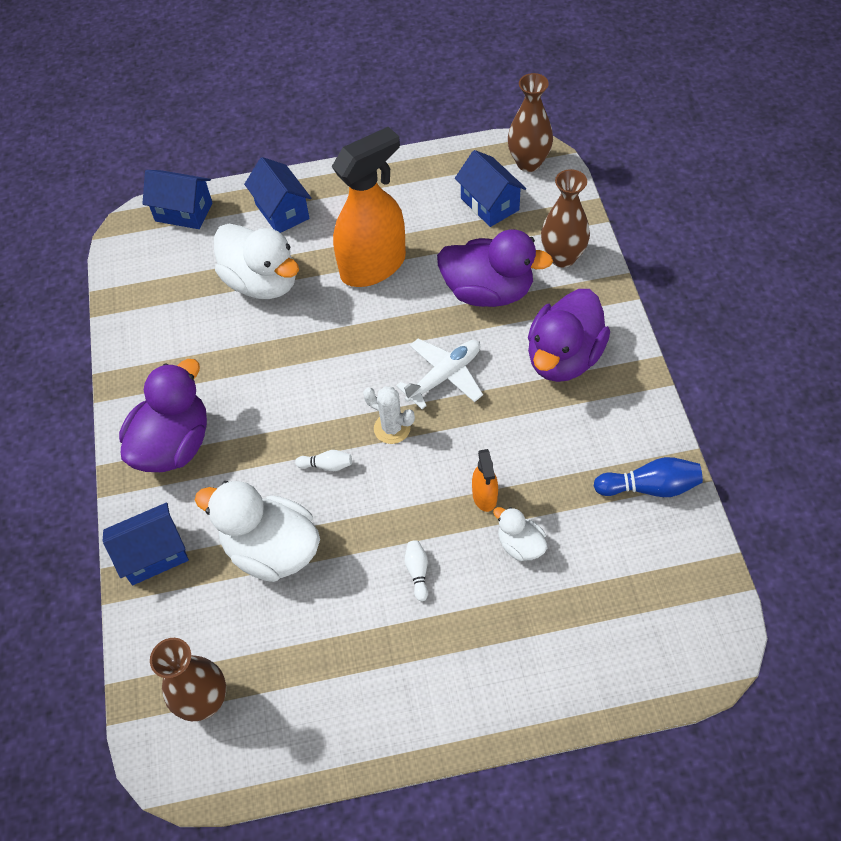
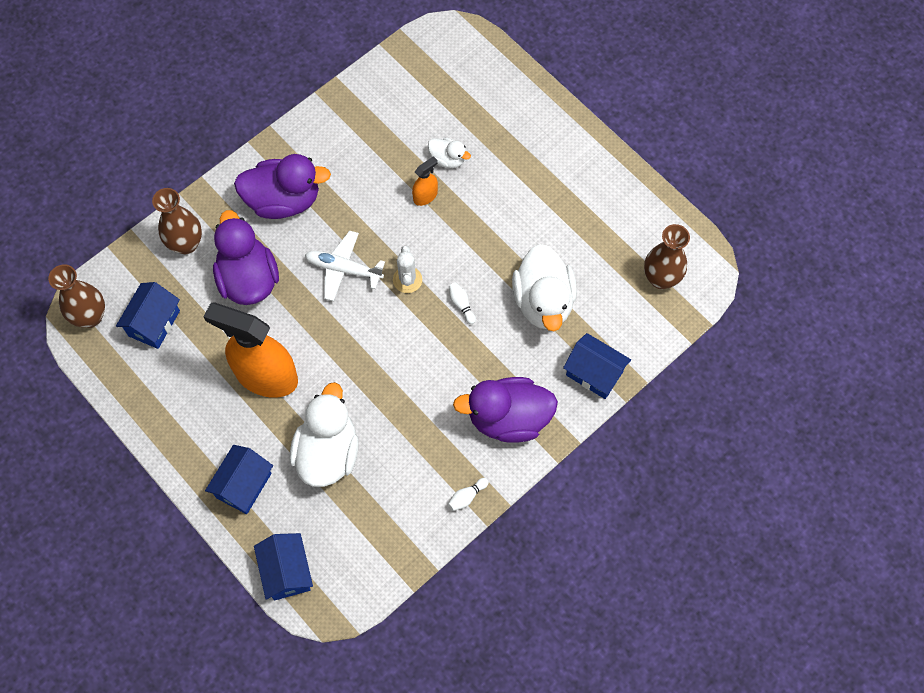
camera: 125 degrees left, 10 degrees up
(417, 572) = (503, 207): white bowling pin -> white bowling pin (467, 497)
(520, 545) = (447, 159): white duck -> white duck turned 75 degrees counterclockwise
(650, 487) = (361, 107): blue bowling pin -> none

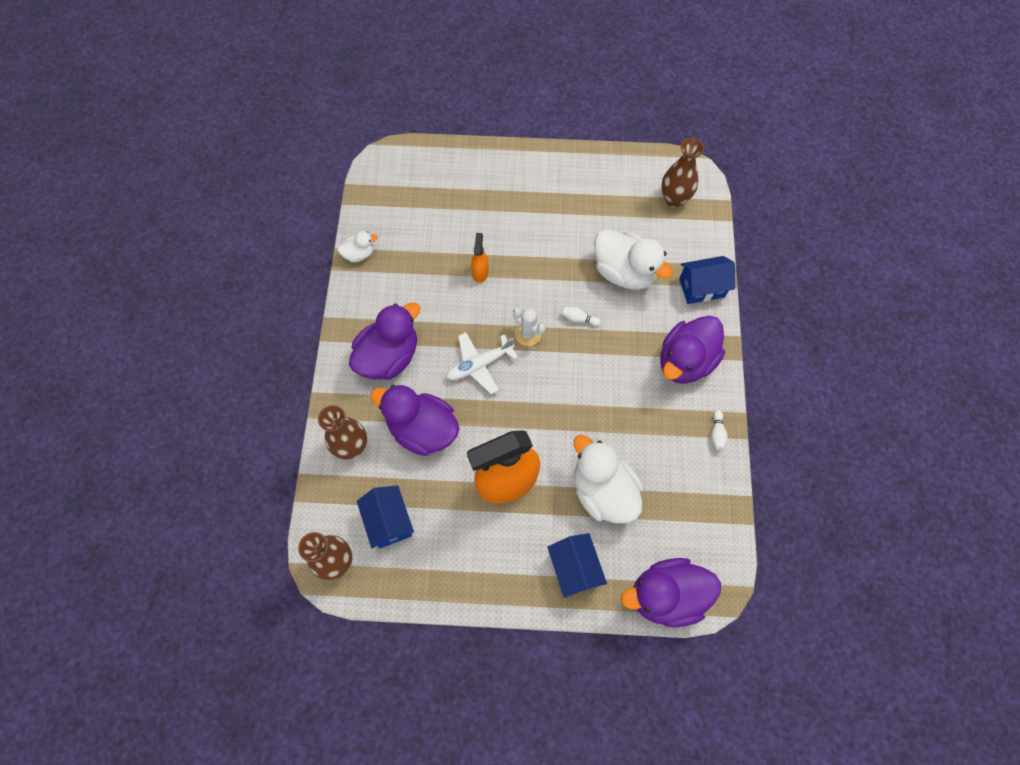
camera: 45 degrees left, 0 degrees up
(287, 572) = (666, 595): blue house -> purple duck
(447, 159) = (468, 238): white duck -> white duck (359, 254)

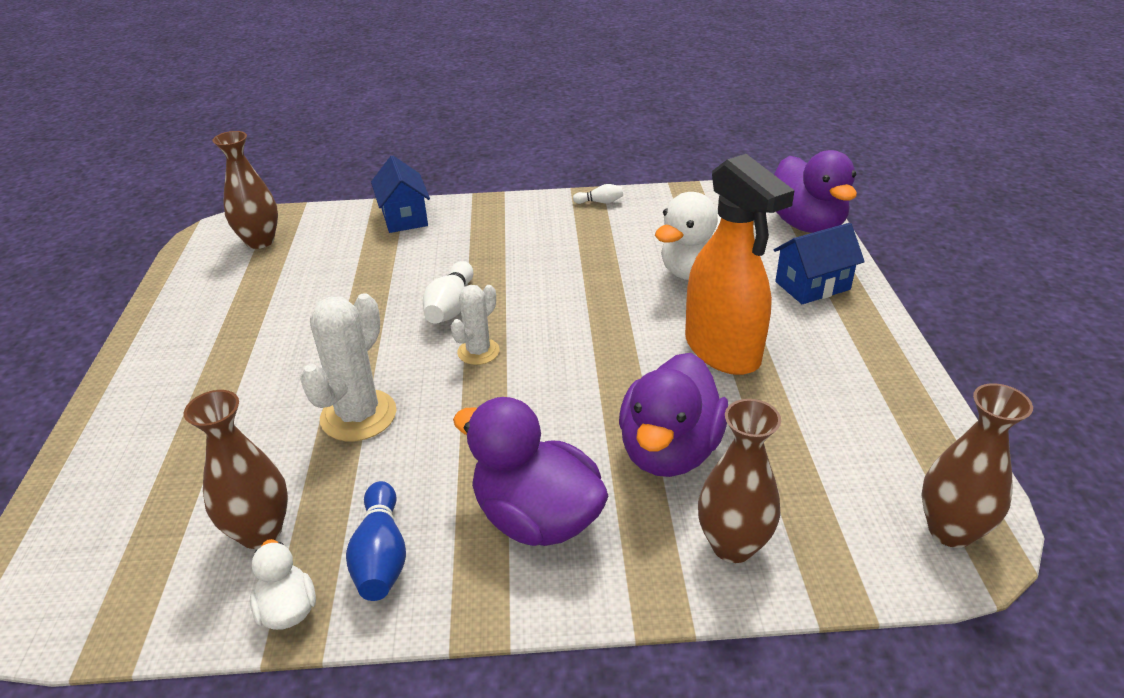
camera: 95 degrees left, 30 degrees down
(380, 288) = (381, 556): none -> blue bowling pin
(389, 521) = (844, 470): blue house -> none
(406, 237) = (260, 532): none -> brown vase
(479, 365) = (538, 397): white plane -> none
(480, 272) = (358, 415): orange spray bottle -> white cactus
(579, 319) = (450, 307): white bowling pin -> white bowling pin, size x1.78
(624, 272) = (375, 273): white duck -> none
(685, 361) = (510, 224): purple duck -> none

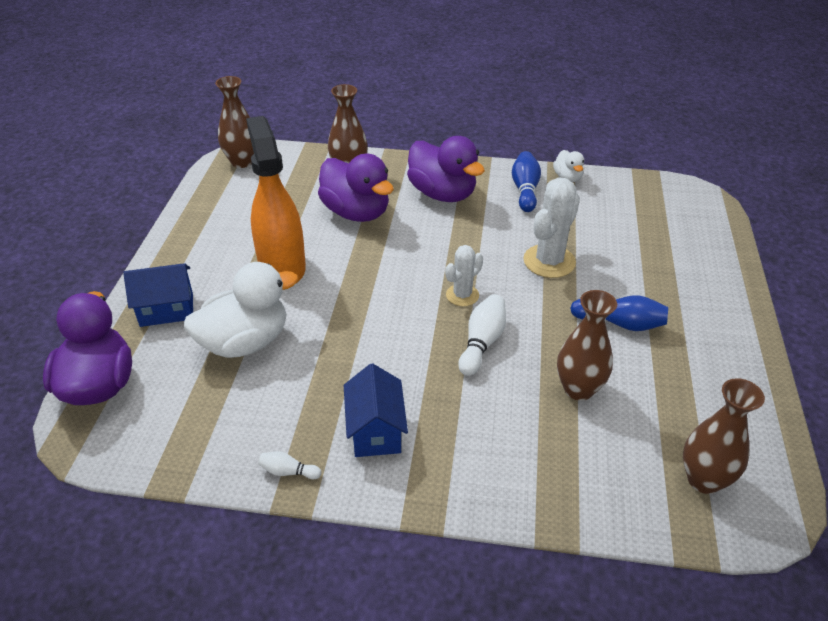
camera: 170 degrees left, 5 degrees up
(260, 532) = (593, 208): brown vase -> brown vase (578, 389)
(285, 349) = (620, 323): none -> blue bowling pin
(404, 217) = (533, 492): blue house -> blue house (376, 431)
(669, 451) = (356, 212): purple duck -> purple duck turned 105 degrees clockwise

